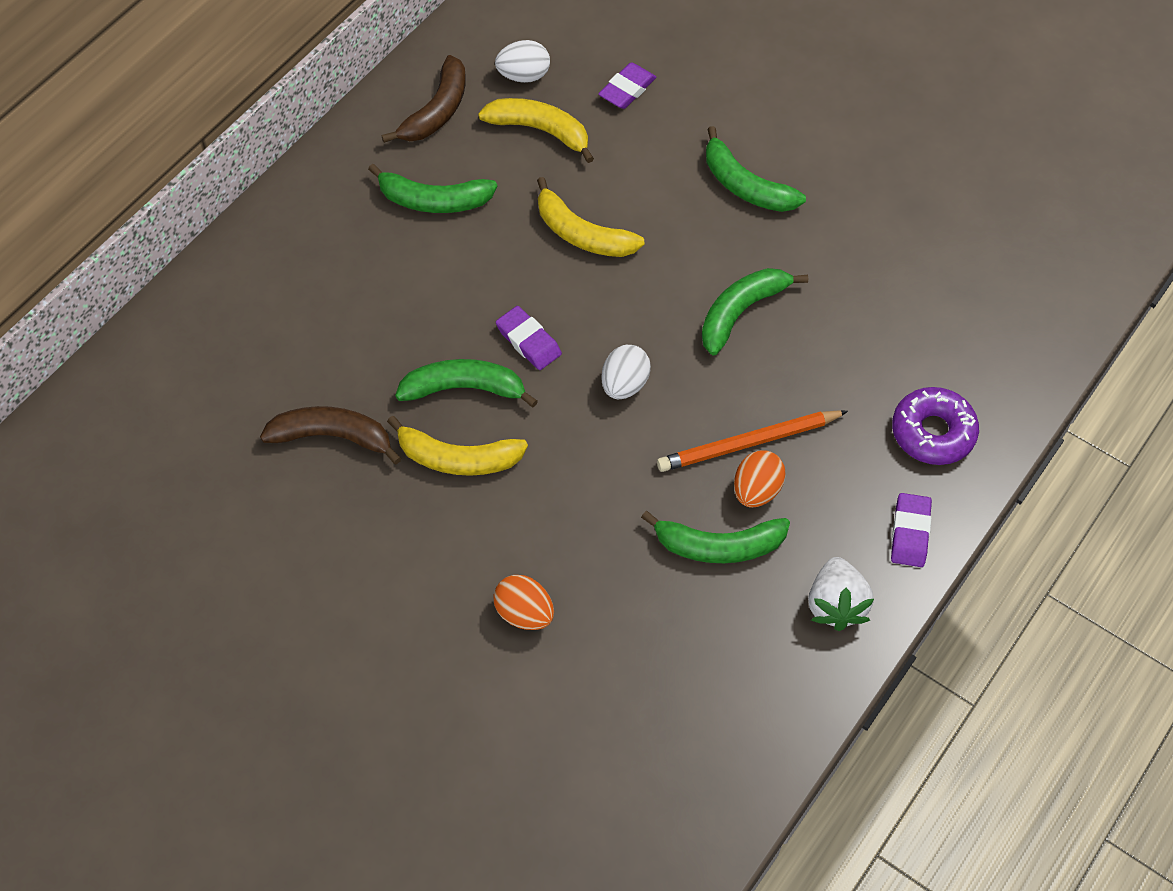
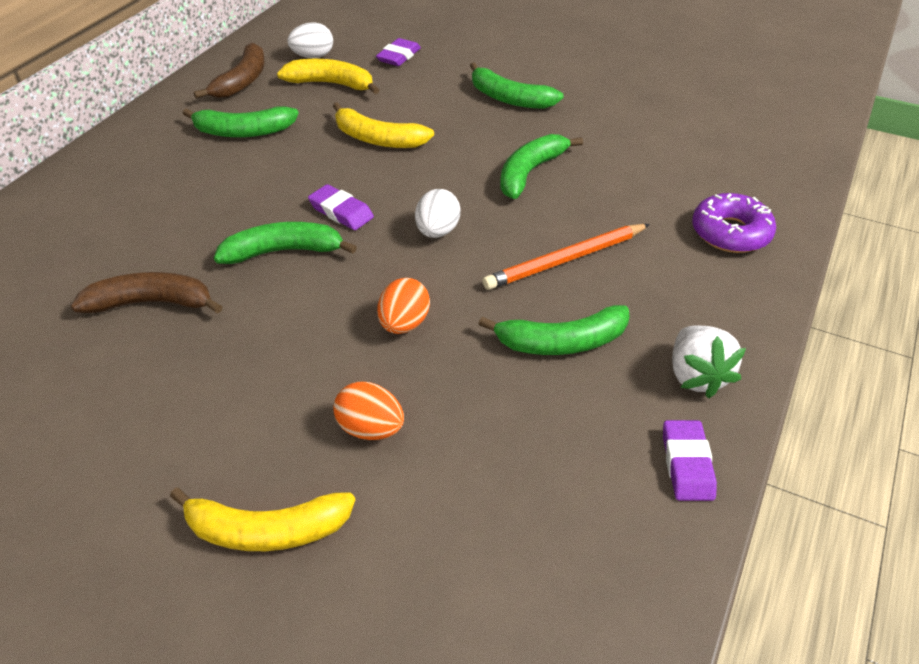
camera: 10 degrees left, 15 degrees down
(458, 458) = (282, 305): yellow banana -> yellow banana (266, 530)
(756, 490) = (585, 294): orange egg -> orange egg (404, 324)
(910, 533) = (744, 308): purple eraser -> purple eraser (687, 464)

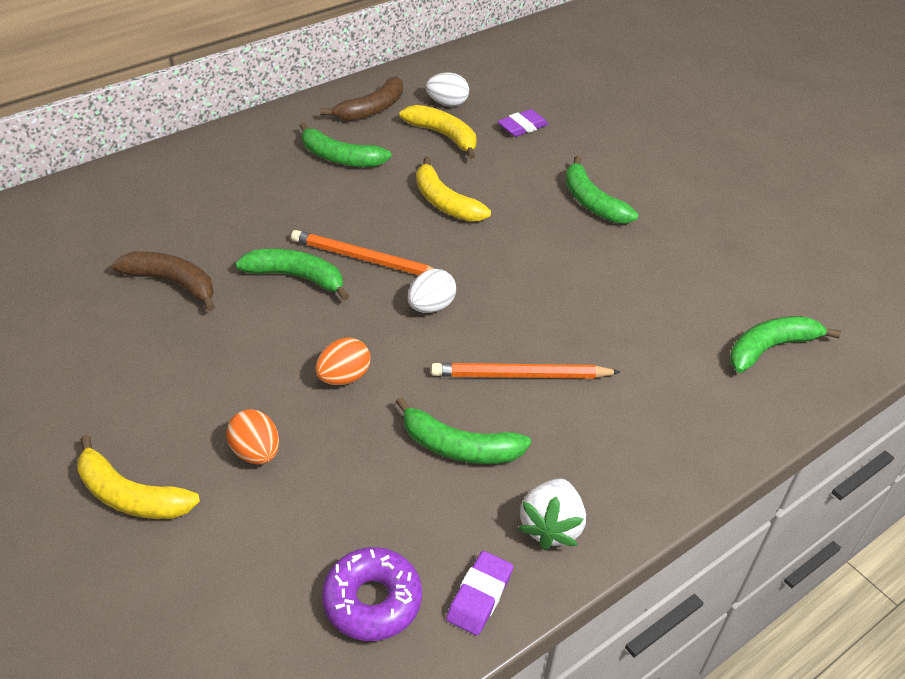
camera: 25 degrees right, 0 degrees up
(341, 212) = (366, 259): purple eraser -> orange pencil
(530, 172) = (553, 282): green banana -> green banana (770, 348)
(730, 233) = (696, 410): purple donut -> purple donut (372, 601)

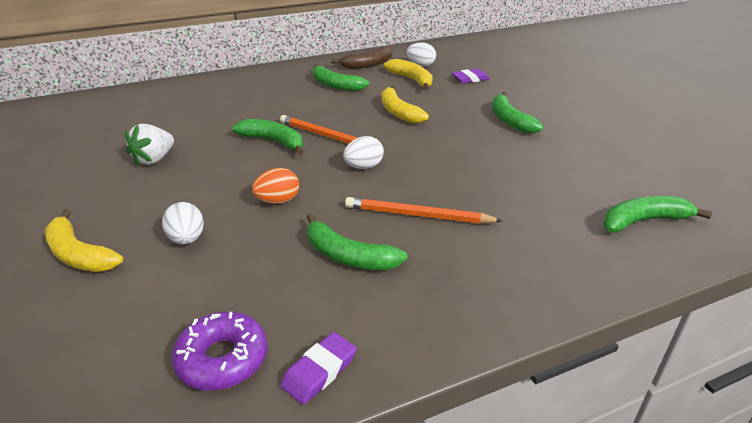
camera: 15 degrees right, 10 degrees down
(172, 283) = (188, 137): brown banana -> none
(256, 452) = (187, 239): orange egg -> white egg
(551, 527) = (406, 325): white strawberry -> white strawberry (154, 159)

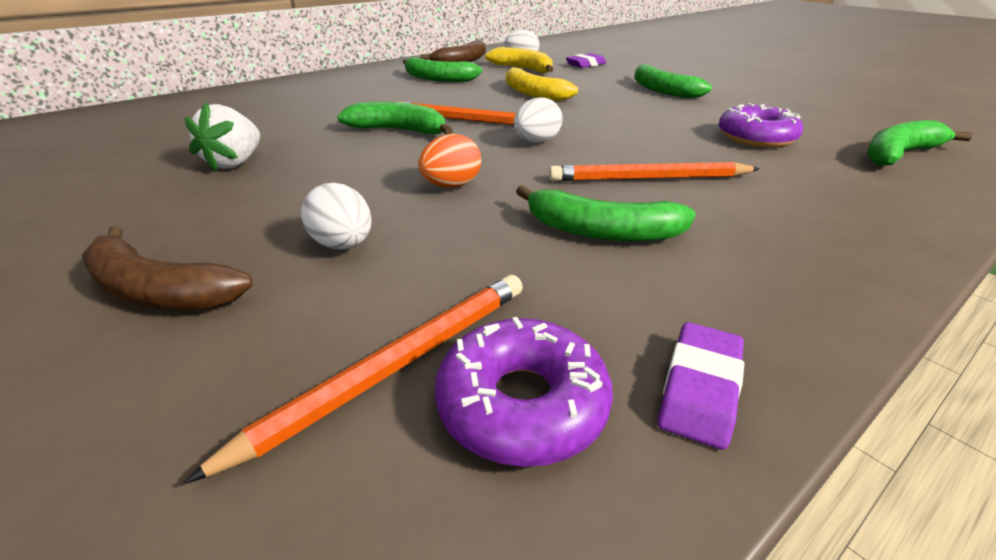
camera: 15 degrees left, 0 degrees up
(79, 254) = (159, 291): yellow banana -> brown banana
(173, 325) = (395, 366): none -> orange pencil
(539, 186) = (756, 138): none -> purple donut

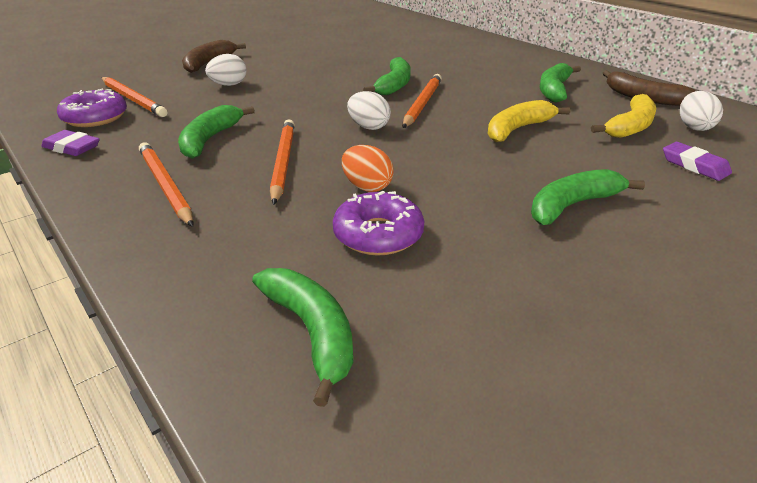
camera: 90 degrees right, 0 degrees up
(235, 163) = (337, 56): white strawberry -> none
(451, 186) = (290, 103): orange egg -> orange egg (367, 187)
(761, 243) = (166, 186): none -> orange pencil

